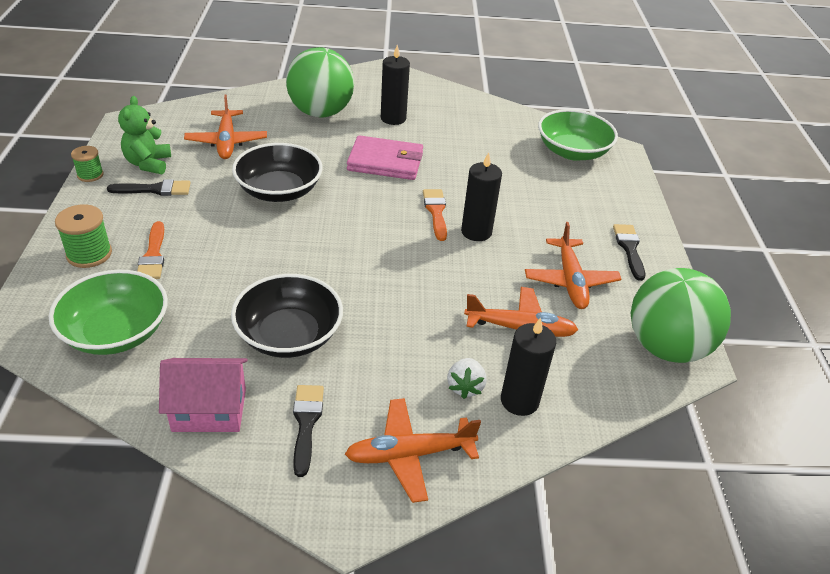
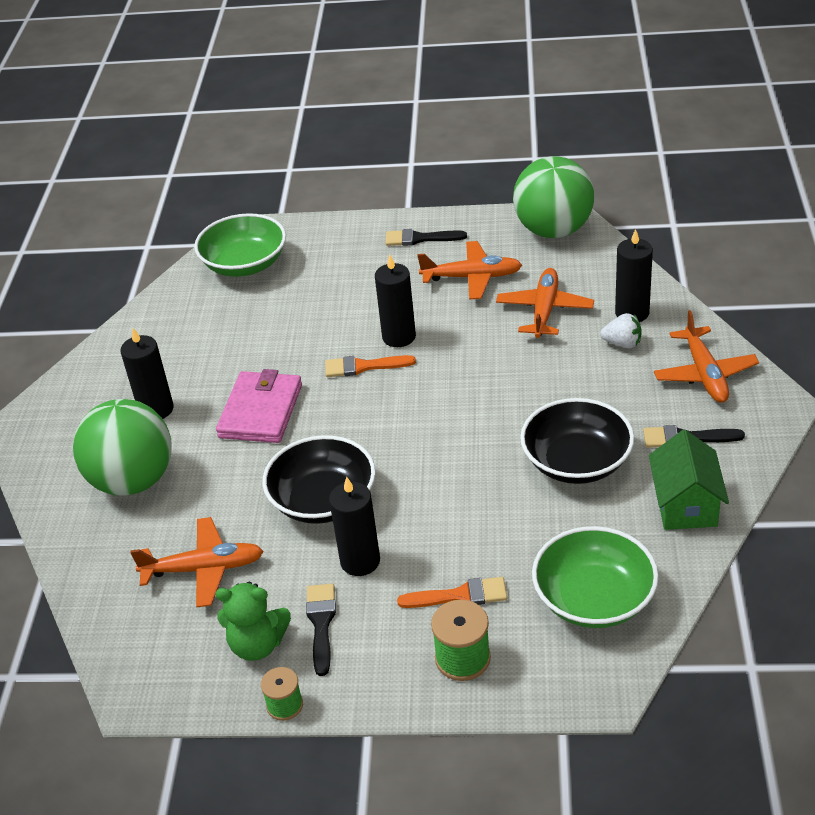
camera: 80 degrees left, 0 degrees up
(209, 207) = (360, 561): none -> black candle
(209, 410) = (685, 504): pink house -> green house

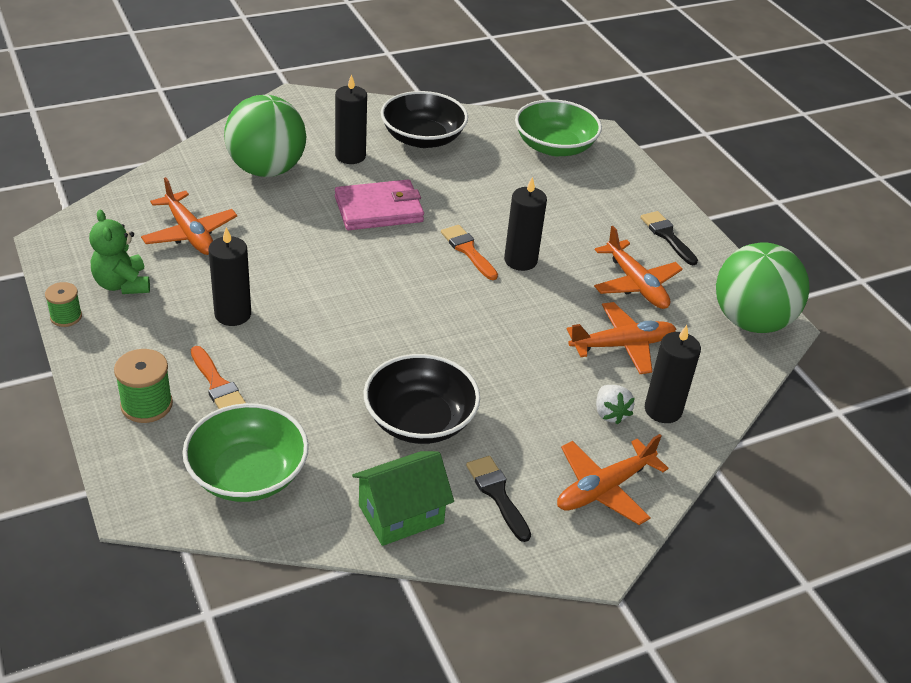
camera: 55 degrees right, 0 degrees up
(321, 623) = (156, 312): black brush -> none
(323, 500) = (293, 274): black bowl -> black bowl (423, 138)

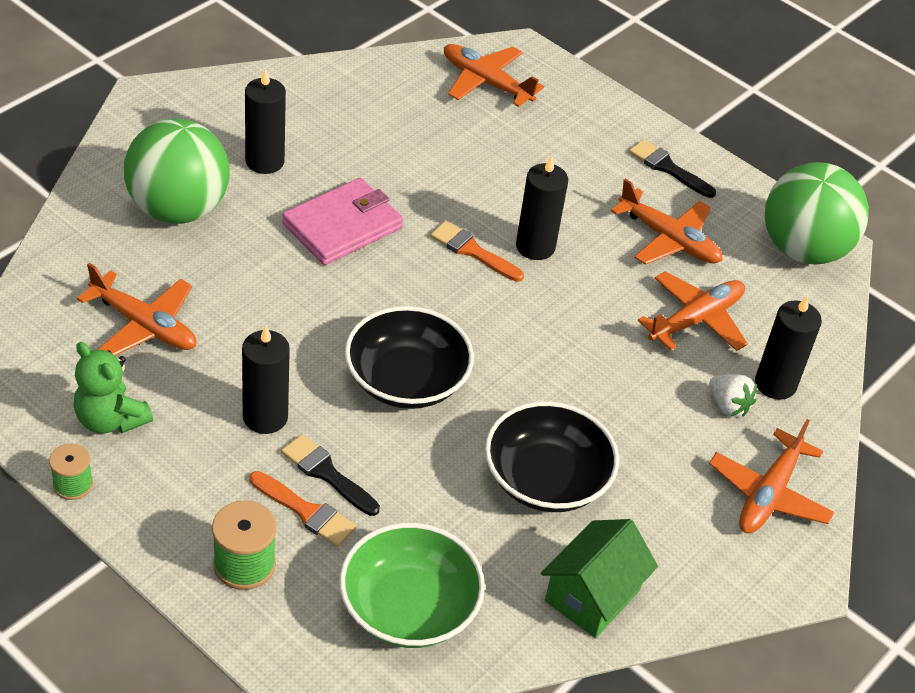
camera: 25 degrees left, 5 degrees up
(423, 138) = (333, 112): black bowl -> black bowl (406, 380)
(497, 494) = (672, 538): black brush -> black brush (326, 473)
(554, 146) = (486, 82): green bowl -> orange plane

